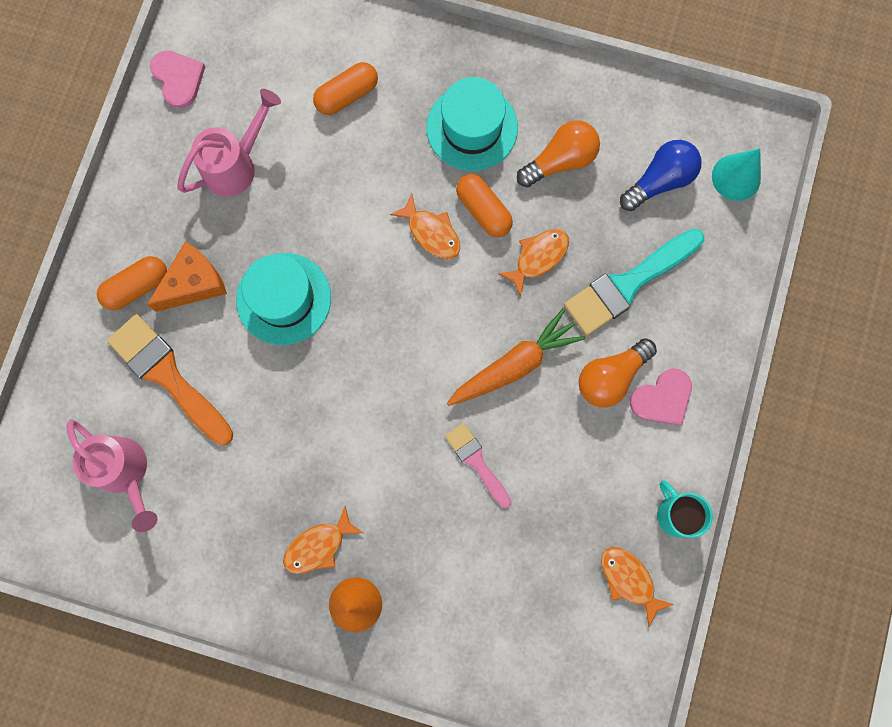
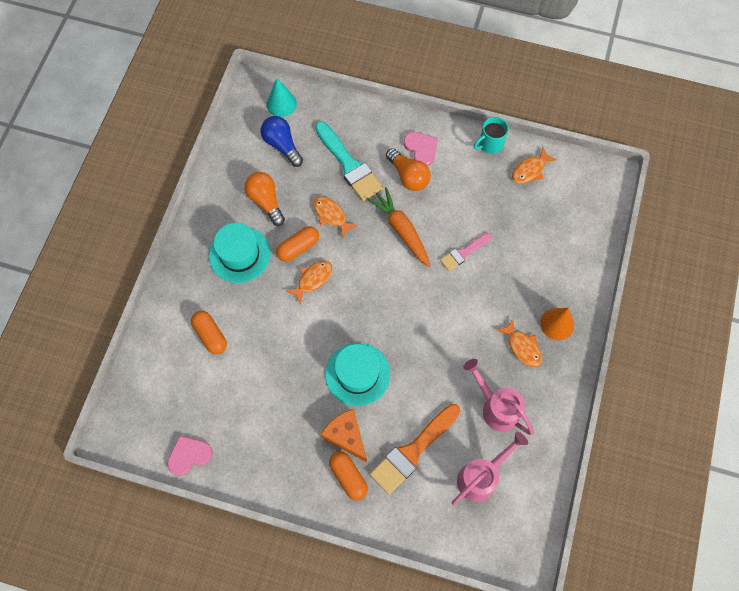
camera: 90 degrees left, 10 degrees down
(236, 165) = (258, 410): pink watering can -> pink watering can (496, 407)

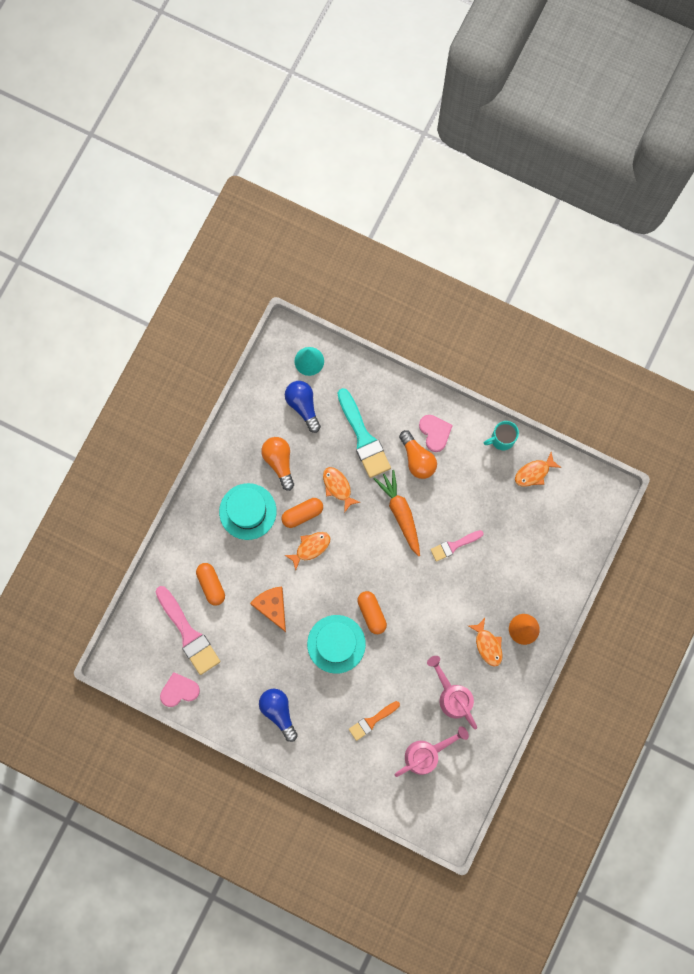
camera: 10 degrees right, 10 degrees up
(192, 391) = (188, 634): none -> pink brush
(305, 459) = (278, 712): none -> blue light bulb
(346, 436) = (317, 698): orange cheese -> orange cheese (272, 607)
(348, 477) = (312, 733): orange capsule -> orange capsule (371, 613)
(413, 451) = (372, 721): orange brush -> orange brush, size x0.58

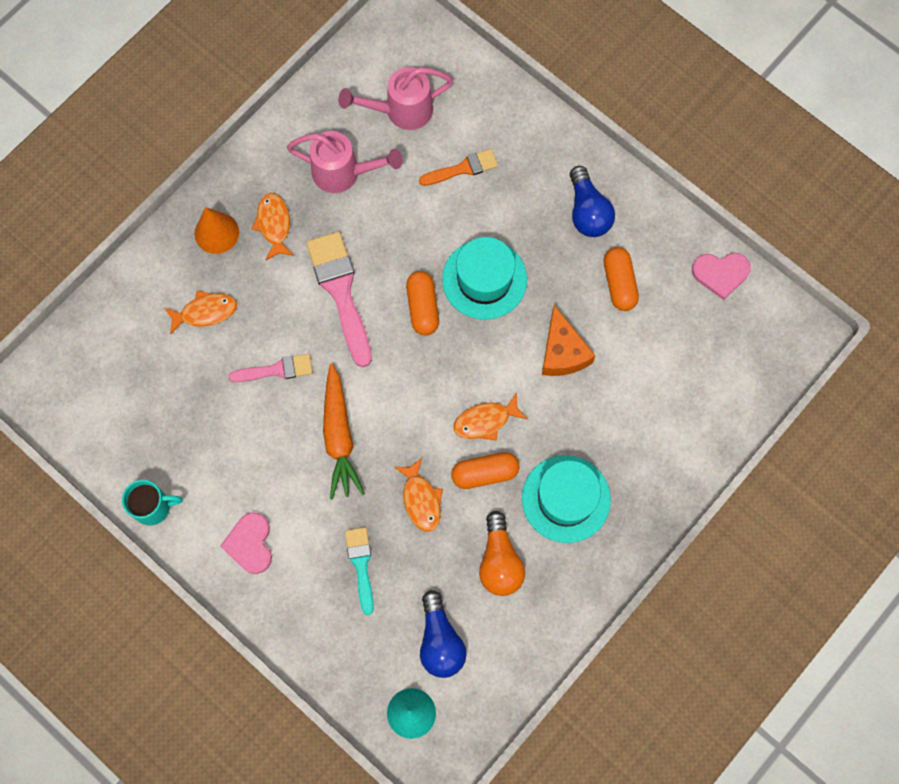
camera: 165 degrees left, 5 degrees down
(188, 634) = (692, 346): pink brush -> pink brush (340, 292)
(211, 585) = (644, 405): orange capsule -> orange capsule (619, 283)
(363, 438) = (361, 565): turquoise brush -> turquoise brush, size x0.58
(417, 459) = (289, 510): orange light bulb -> none
(452, 695) = (344, 173): pink watering can -> pink watering can turned 60 degrees counterclockwise
(534, 473) = (123, 444): orange fish -> orange fish (205, 312)

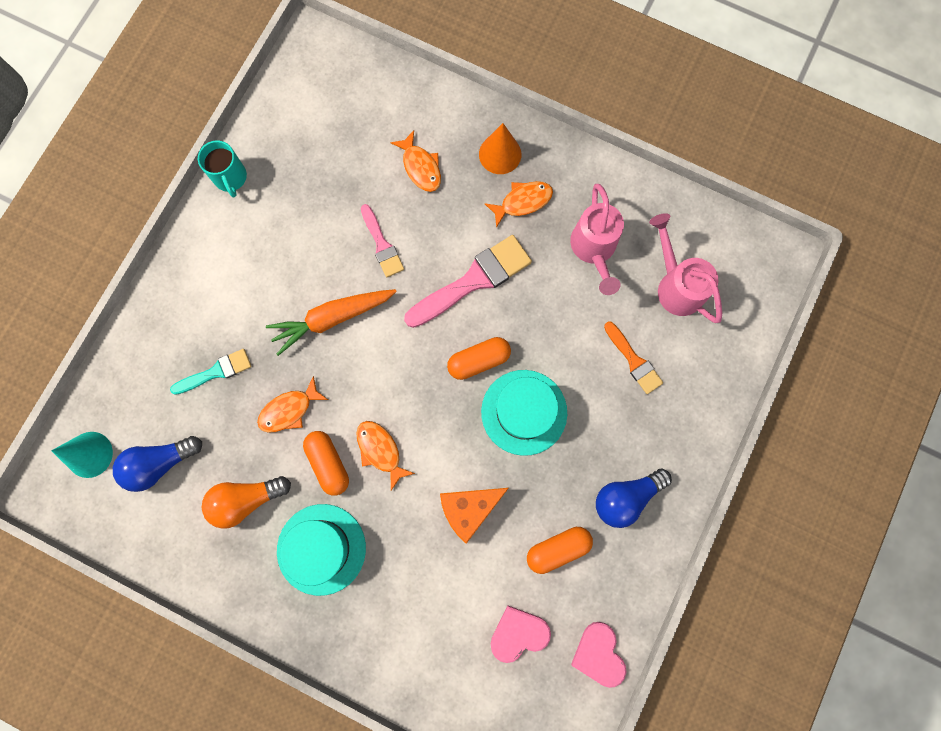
camera: 75 degrees right, 5 degrees up
(250, 544) = (215, 269): pink heart -> pink heart (518, 634)

